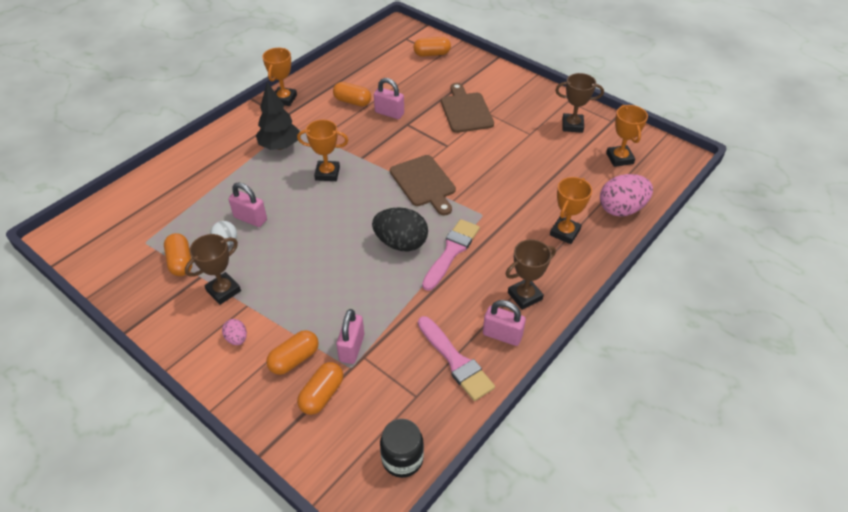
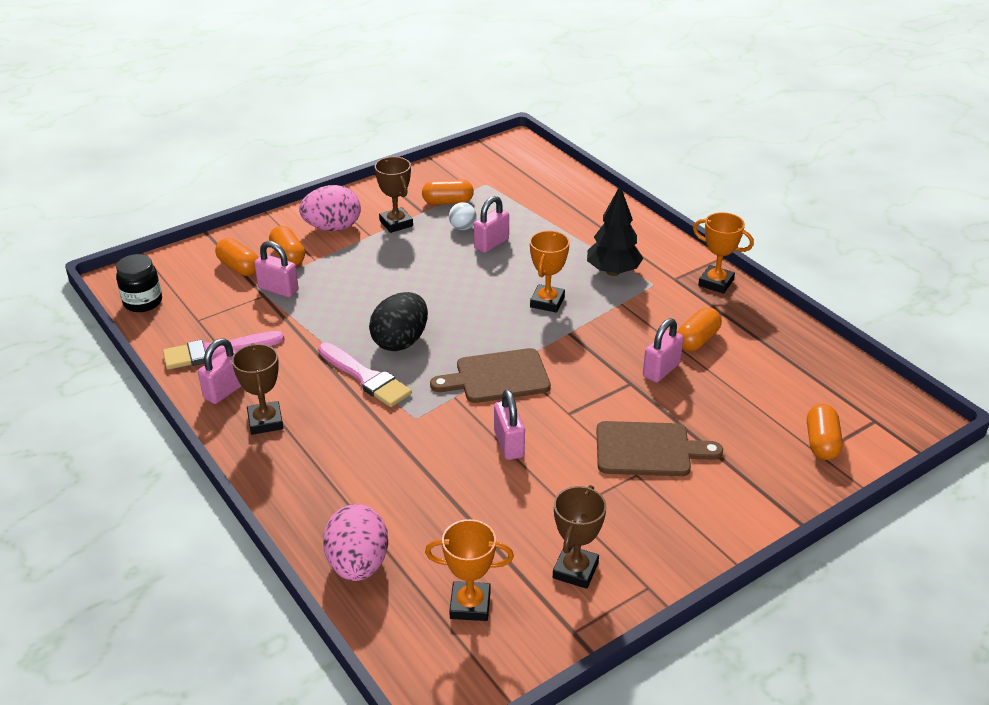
camera: 105 degrees right, 10 degrees down
(237, 338) = (332, 228): pink egg -> pink egg, size x2.07
(488, 166) = (509, 444): none -> pink padlock
(564, 232) = (345, 487): orange trophy -> none

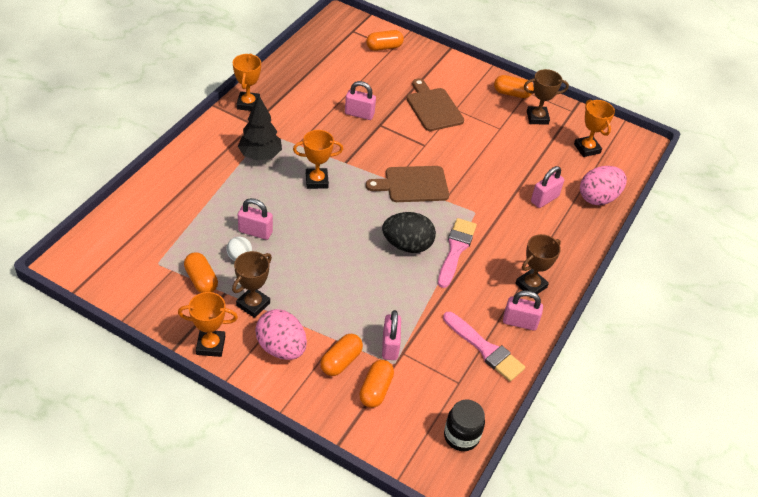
camera: 120 degrees left, 10 degrees up
(367, 193) = (210, 345): none -> orange trophy
(497, 377) = (413, 184): brown cutting board -> brown cutting board turned 120 degrees clockwise
(509, 444) = (468, 163): pink padlock -> pink padlock (544, 199)
(697, 340) = (319, 103): orange capsule -> orange capsule (512, 93)

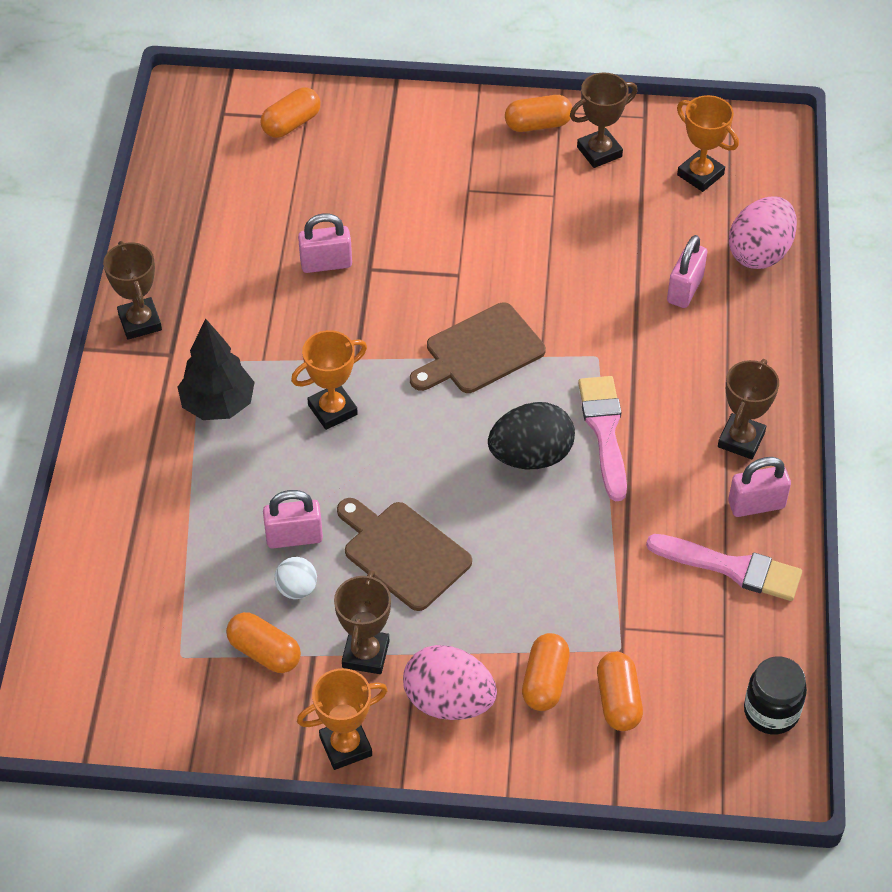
camera: 20 degrees left, 5 degrees up
(248, 104) = (140, 322): orange trophy -> brown trophy
(390, 346) = (599, 626): pink padlock -> none
(433, 107) = (433, 202): brown cutting board -> brown cutting board (403, 553)

